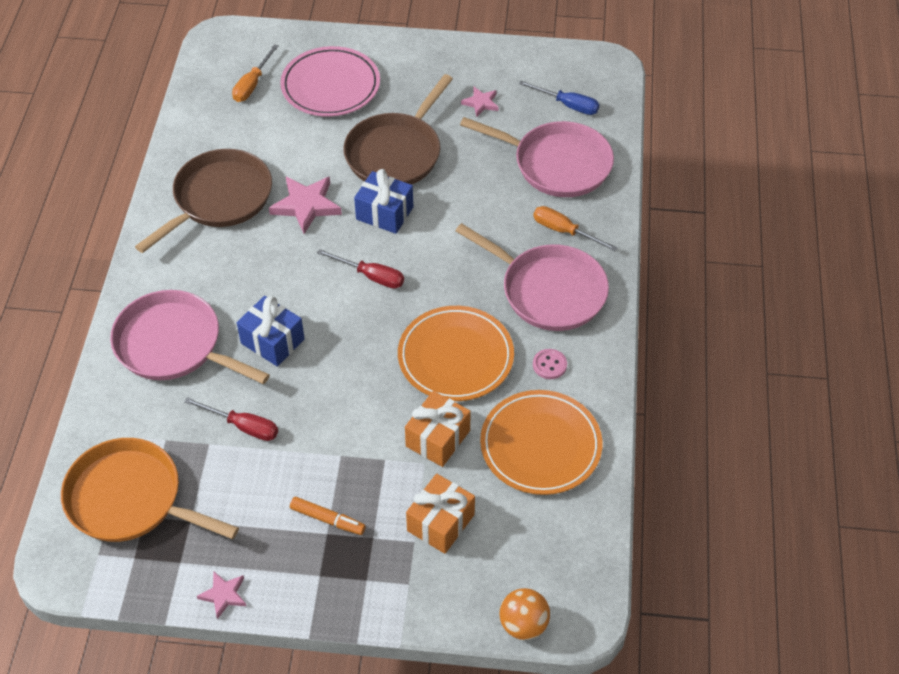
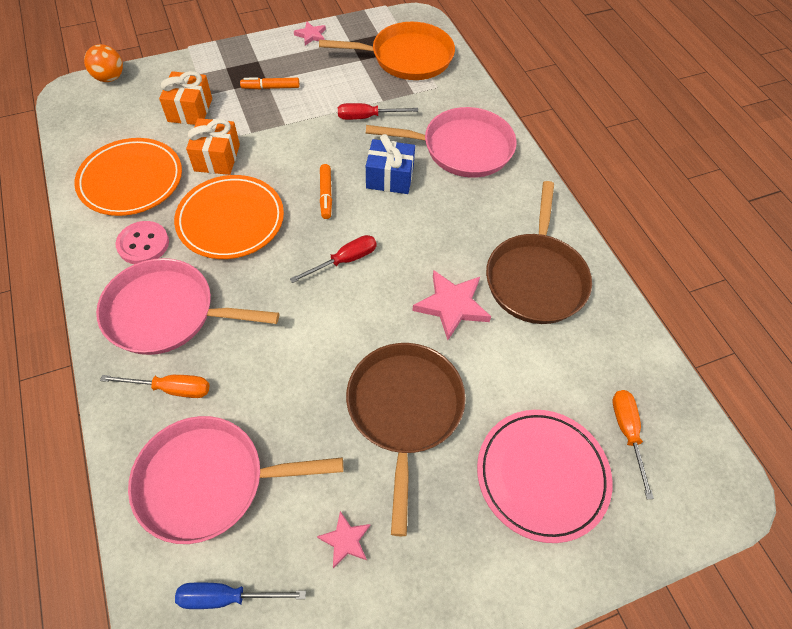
camera: 150 degrees right, 5 degrees up
(348, 348) = (326, 195): none -> orange marker
(371, 276) = (344, 261): red screwdriver -> red screwdriver turned 150 degrees clockwise
(384, 213) = (371, 330): blue gift -> none
(549, 365) = (143, 244): pink button -> pink button, size x1.55

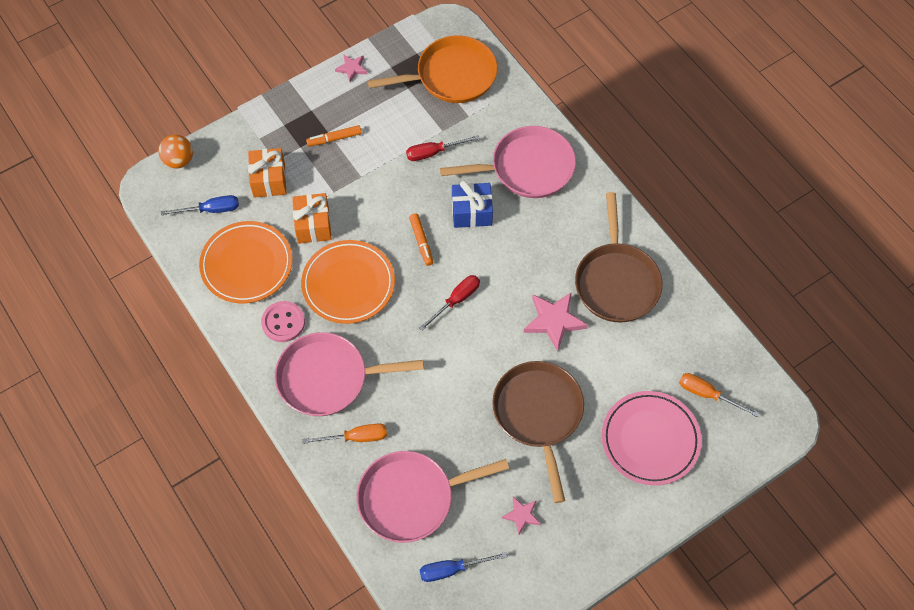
camera: 10 degrees left, 5 degrees up
(119, 124) = (211, 210): none -> blue screwdriver
(627, 433) = (707, 394): orange screwdriver -> orange screwdriver turned 45 degrees counterclockwise

